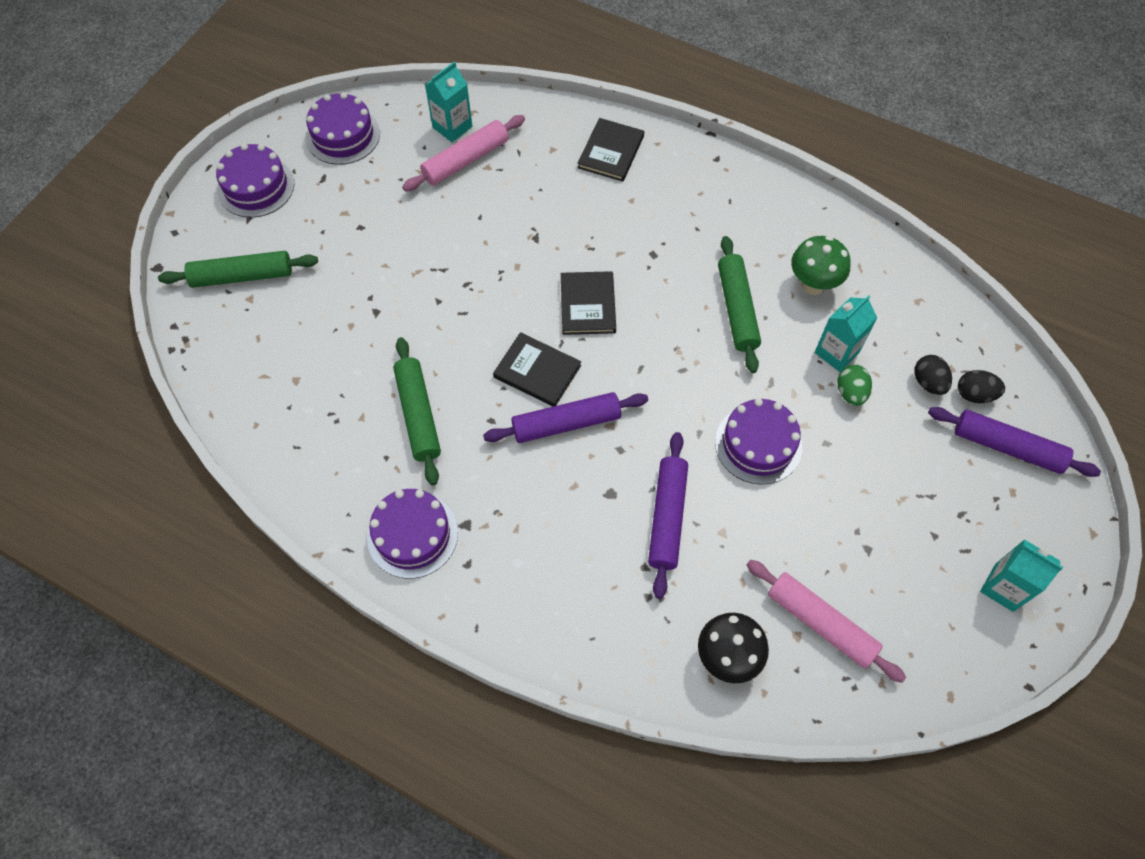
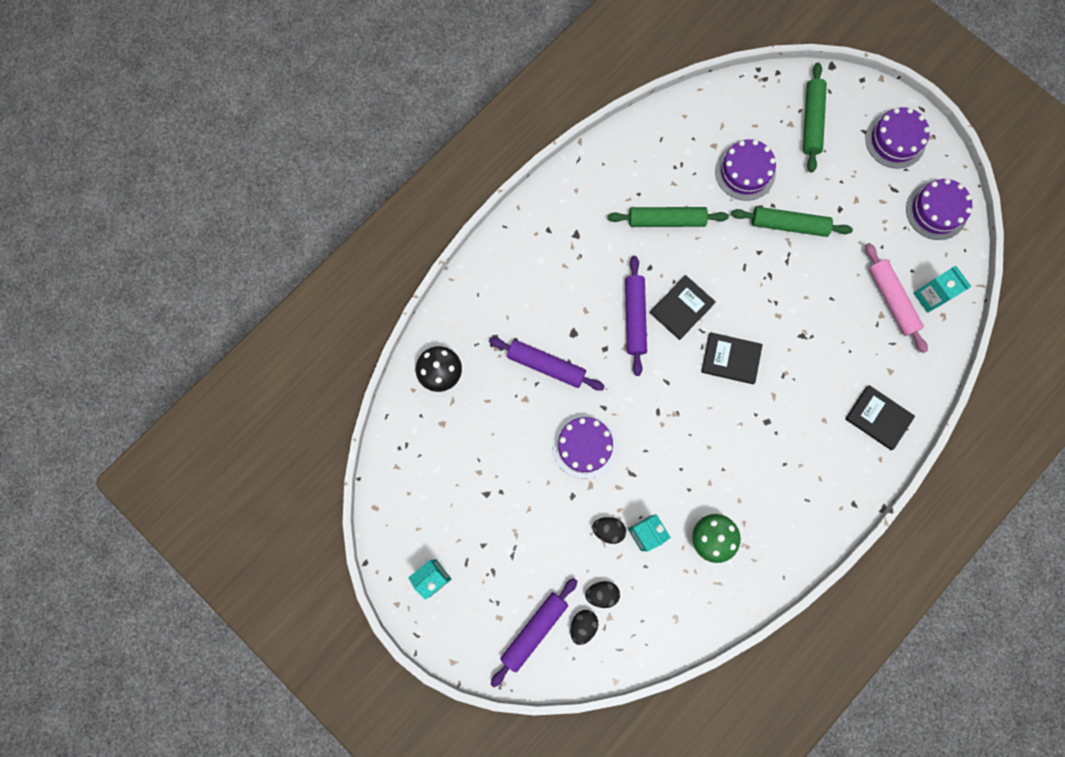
camera: 105 degrees right, 15 degrees up
(412, 535) = (578, 200): purple cake -> purple cake (745, 172)
(737, 309) = (701, 470): green rolling pin -> green rolling pin (788, 225)
(820, 623) = (445, 442): pink rolling pin -> none
(850, 393) = (608, 530): green egg -> black egg

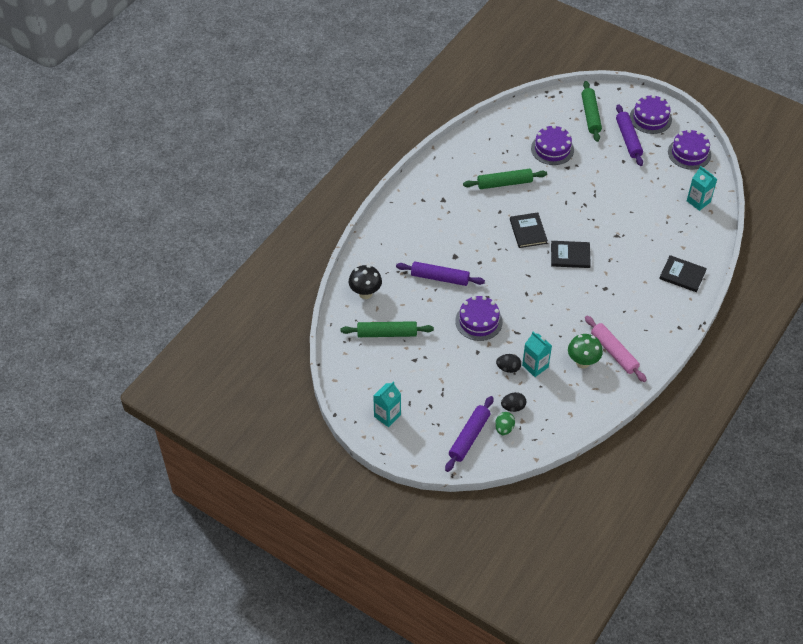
camera: 10 degrees left, 25 degrees down
(583, 625) = (504, 428): black egg -> green egg
(634, 317) = (496, 241): purple rolling pin -> purple rolling pin (628, 139)
(682, 308) = (528, 231): black book -> black book turned 45 degrees counterclockwise
(788, 225) = (590, 175): green rolling pin -> green rolling pin (387, 333)
(891, 300) = (672, 207): pink rolling pin -> pink rolling pin (614, 352)

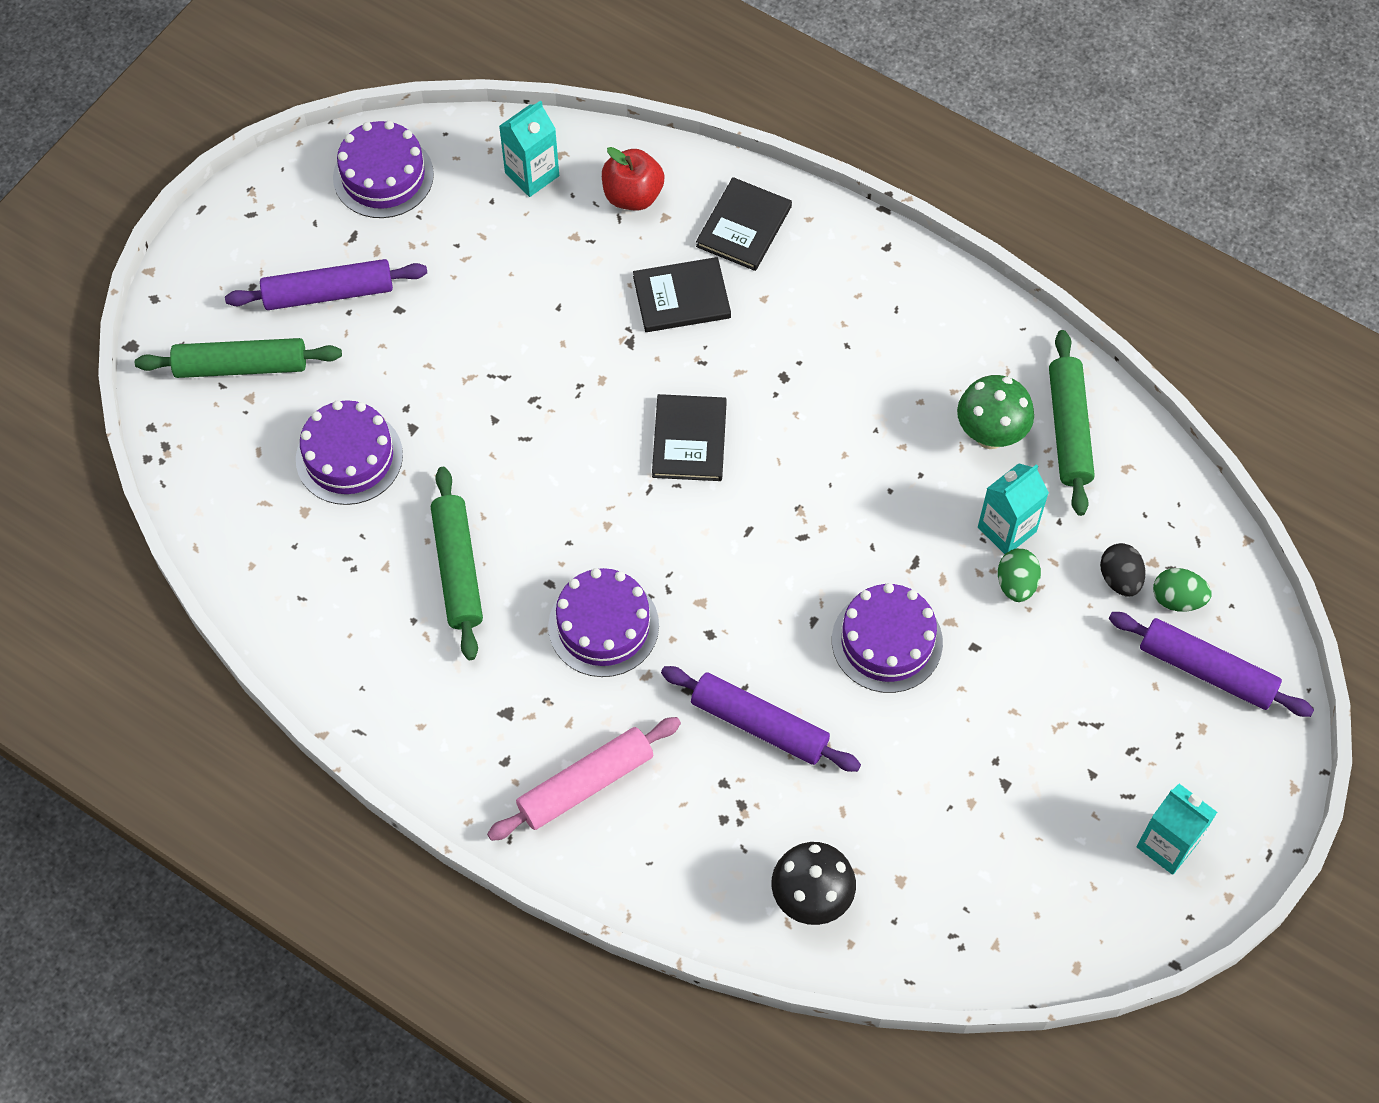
camera: 90 degrees left, 10 degrees up
(387, 333) = (932, 847): green rolling pin -> green rolling pin (1069, 429)
(440, 278) = (759, 724): purple rolling pin -> purple rolling pin turned 75 degrees counterclockwise
(508, 368) = (1016, 584): black egg -> green egg
(528, 231) = (614, 524): black book -> black book (681, 297)
(614, 352) = (960, 374): pink rolling pin -> pink rolling pin (586, 784)
(650, 118) = (263, 242): purple cake -> purple cake (603, 626)
(692, 236) = (633, 196): none -> red apple

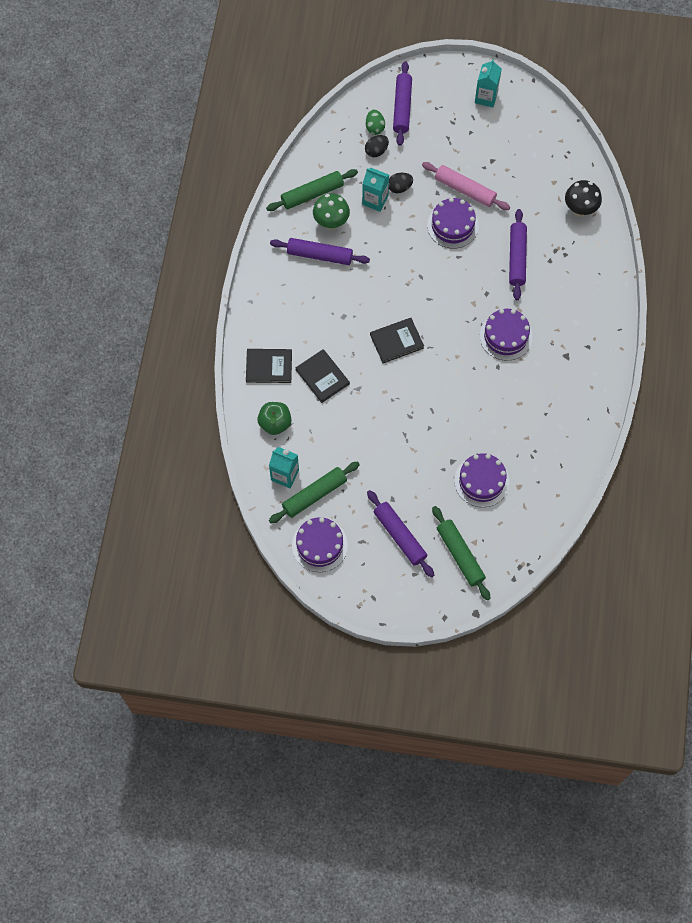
camera: 115 degrees left, 5 degrees up
(458, 569) = (511, 407): green rolling pin -> green rolling pin (314, 495)
(586, 784) = (580, 311): pink rolling pin -> pink rolling pin (465, 190)
(633, 196) = (275, 423): red apple -> green apple
(929, 389) = (320, 255): none -> purple rolling pin
(1016, 584) = (399, 188): green egg -> black egg

